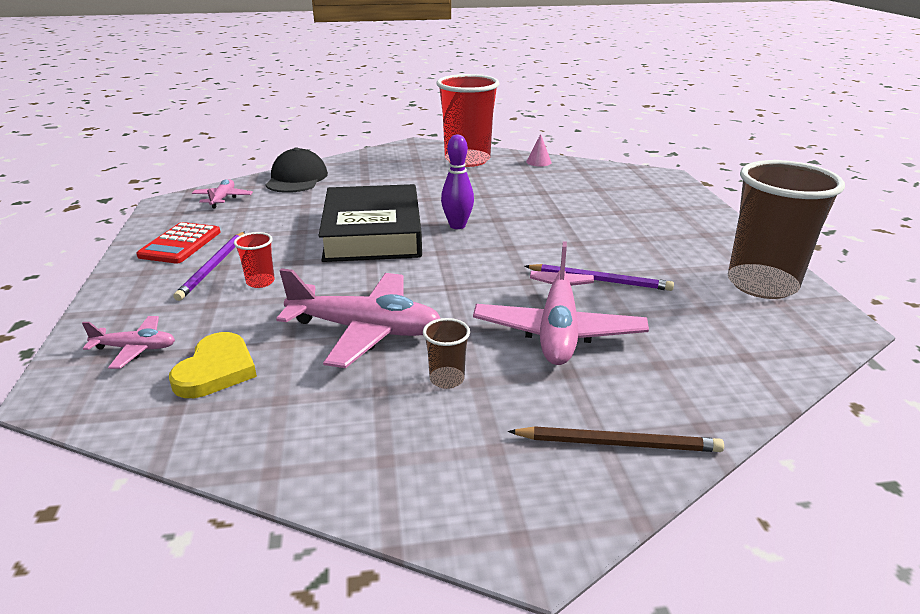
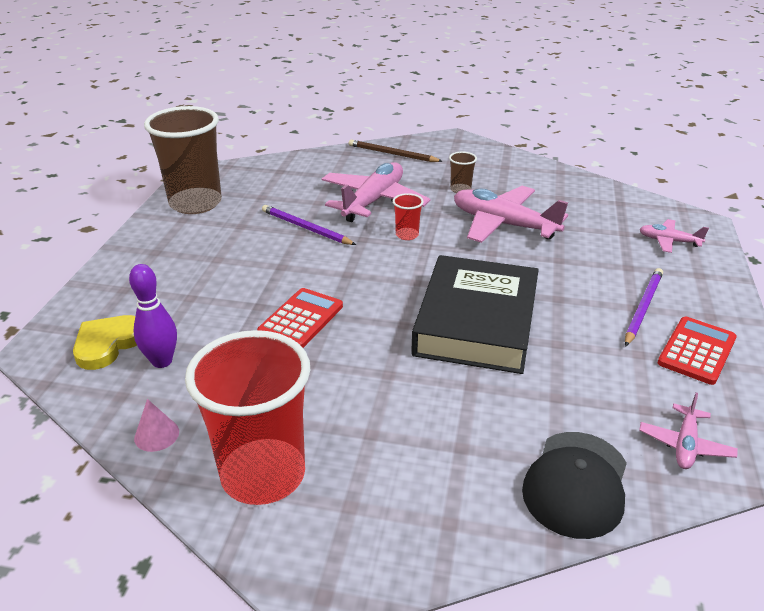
camera: 160 degrees left, 5 degrees up
(216, 370) = (604, 218): yellow heart -> yellow heart (108, 344)
(260, 282) = (590, 281): red cup -> red cup (407, 235)
(457, 226) = (379, 313): purple bowling pin -> purple bowling pin (162, 361)
(516, 213) = (301, 319): none -> red calculator

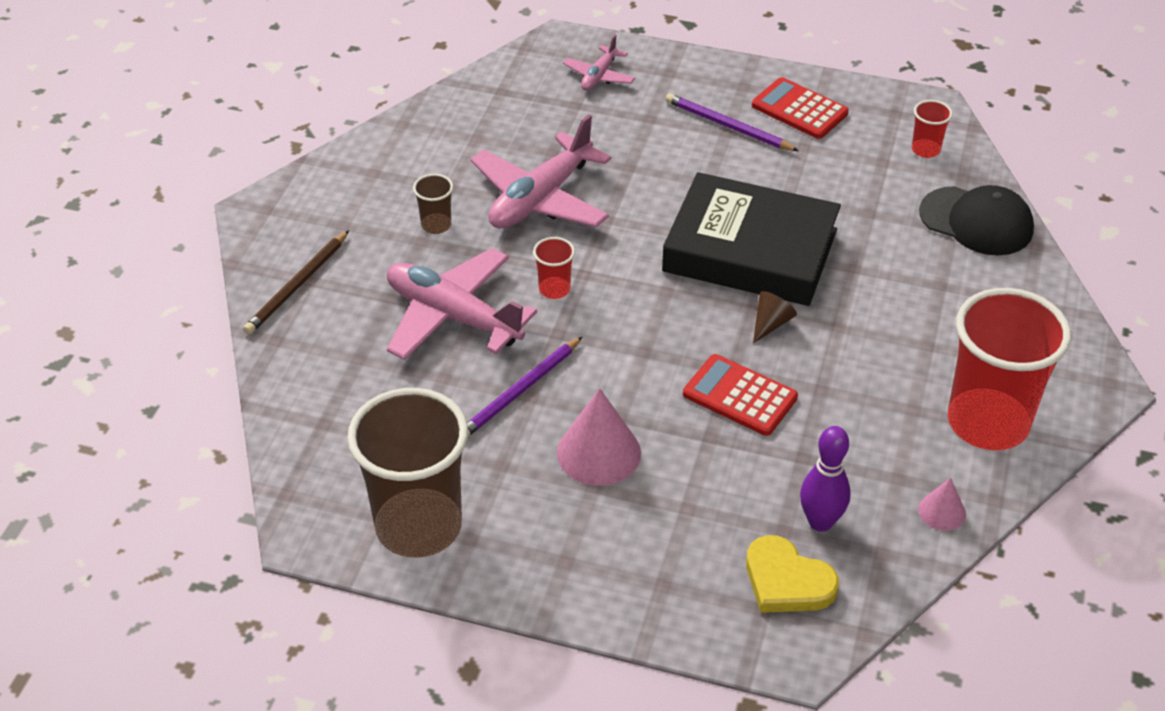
camera: 85 degrees left, 10 degrees up
(247, 259) = (599, 452): none -> pink cone
(386, 334) = (770, 324): none -> brown cone
(685, 444) = (925, 150): pink plane -> red cup

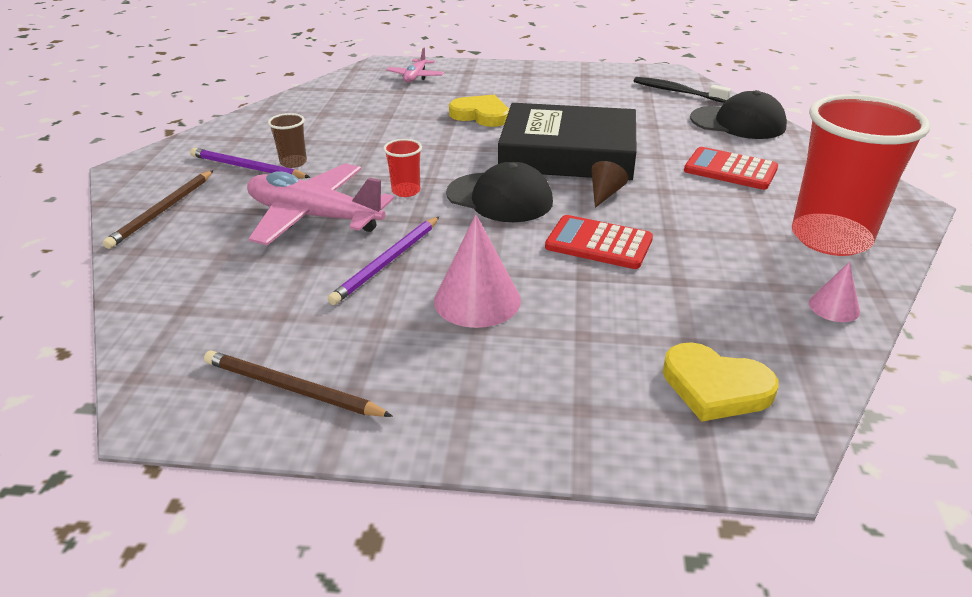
camera: 10 degrees left, 10 degrees down
(418, 526) = (291, 388): brown cup -> brown pencil
(540, 198) = (382, 140): pink plane -> none
(654, 314) = (499, 198): none -> black cap
(665, 166) = (481, 115): none -> yellow heart
(728, 126) = (522, 92): purple pencil -> purple pencil (247, 167)
(799, 109) = (573, 81): red calculator -> red calculator (730, 170)
(820, 522) = (722, 330): purple bowling pin -> none
(925, 150) = (677, 92): red cup -> black toothbrush

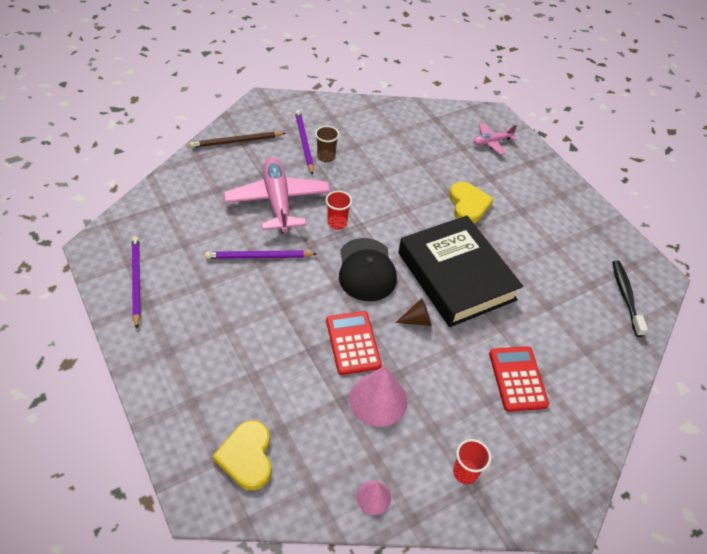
camera: 50 degrees right, 15 degrees up
(291, 388) = (136, 281): brown pencil -> purple pencil
(477, 300) = (252, 313): pink cone -> pink cone (378, 399)
(738, 123) = (606, 357): black cap -> none
(830, 238) = (465, 472): red cup -> red cup, size x0.41

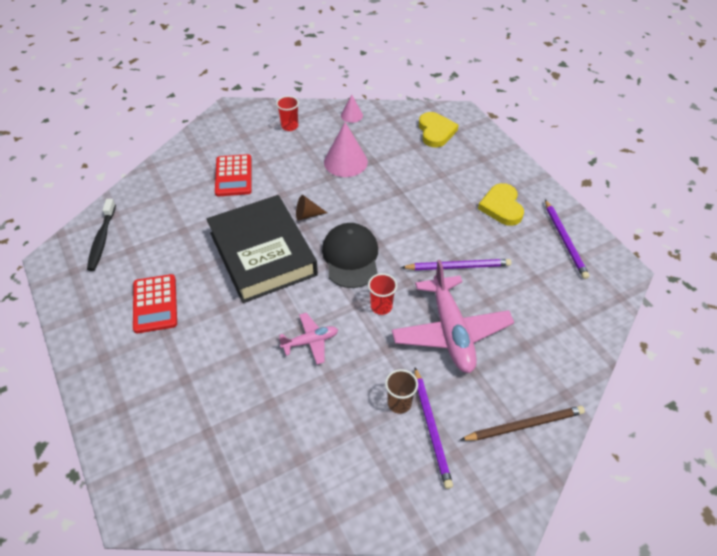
camera: 175 degrees left, 0 degrees up
(353, 343) = (364, 197): red calculator -> red calculator (155, 304)
(468, 205) = (226, 336): yellow heart -> yellow heart (501, 207)
(491, 142) = (160, 445): pink plane -> pink plane (310, 341)

